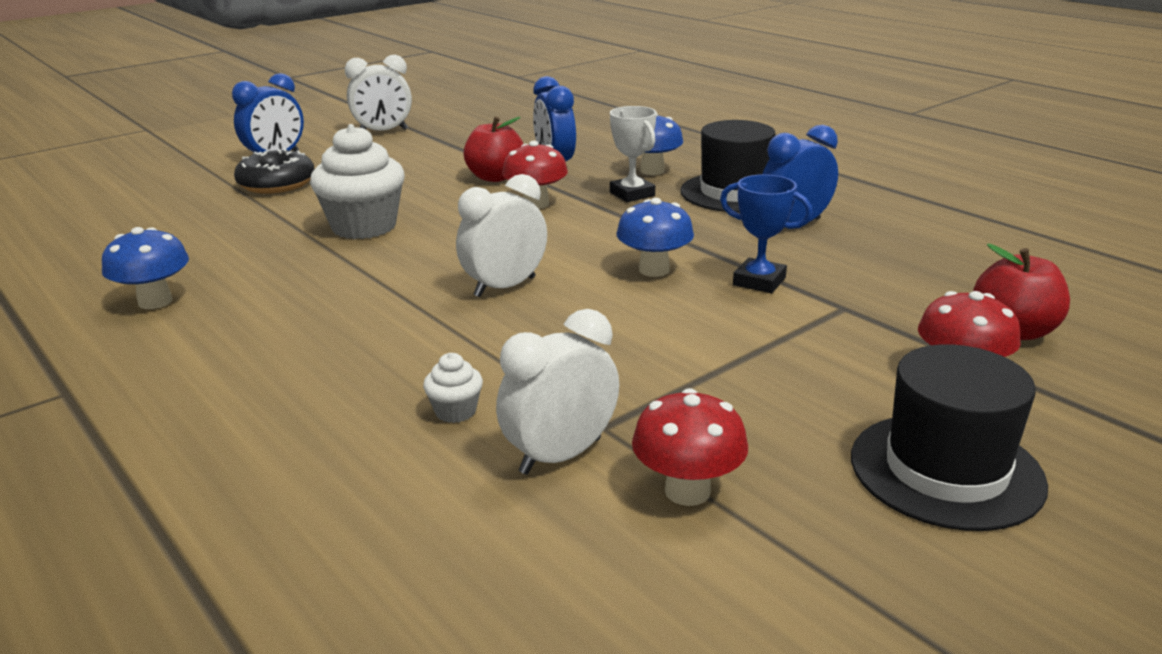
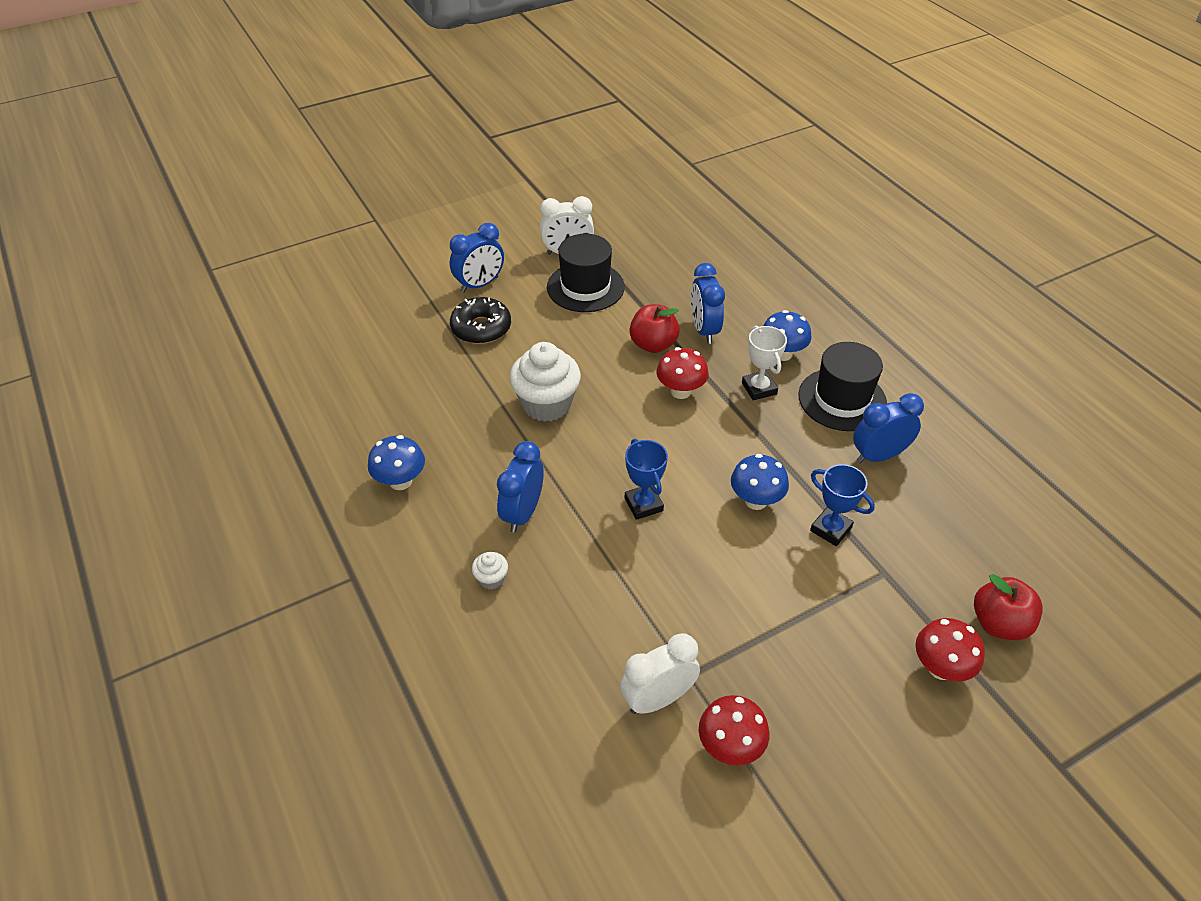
camera: 10 degrees right, 20 degrees up
(334, 310) = (522, 513): none -> blue clock
(455, 411) = (597, 642): white cupcake -> white cupcake (491, 579)
(504, 287) = (643, 504): white clock -> blue trophy
(946, 470) = (897, 759): black hat -> black hat (585, 287)

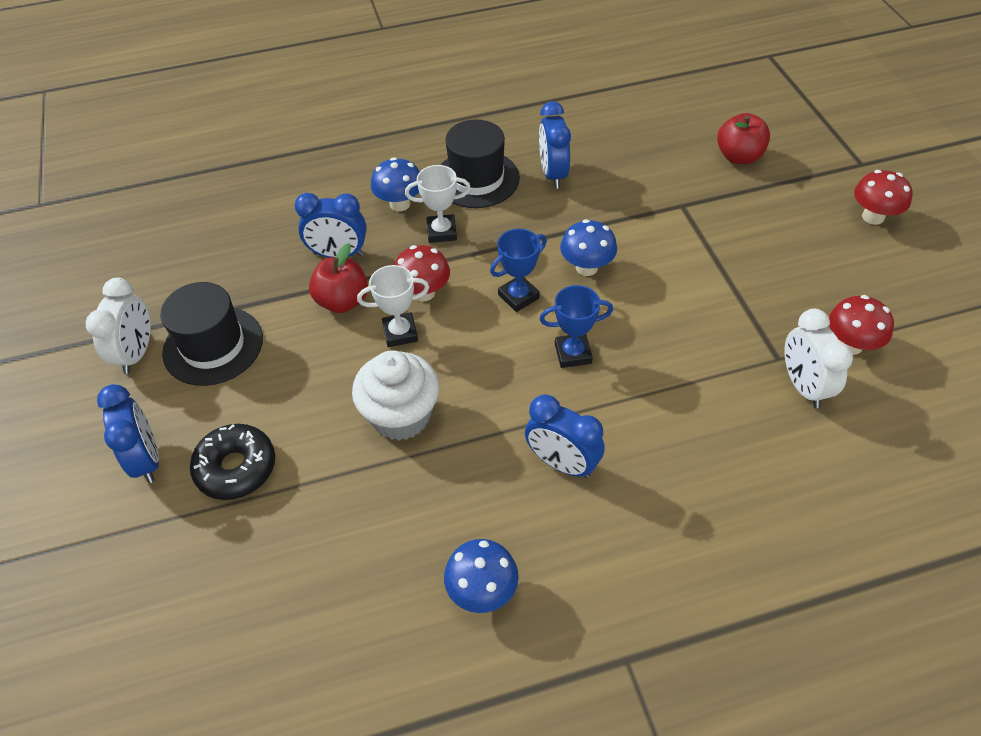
camera: 75 degrees left, 5 degrees up
(491, 579) = (649, 506): white cupcake -> none
(631, 386) = (400, 333): none -> white trophy
(831, 529) = (630, 225): blue trophy -> blue trophy (518, 296)
(940, 668) = (777, 199): red mushroom -> red mushroom (873, 217)

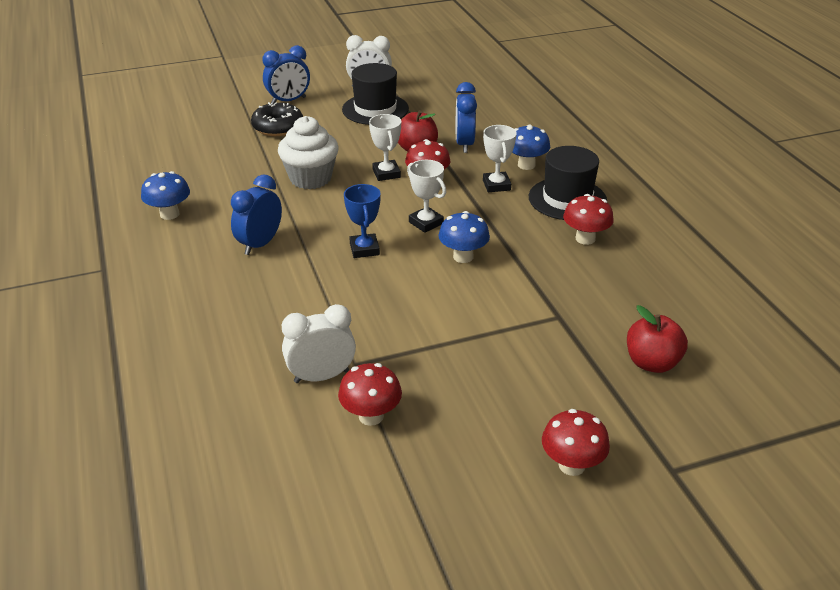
camera: 85 degrees right, 15 degrees down
(518, 296) = (426, 223): blue trophy -> white trophy
(553, 174) = (585, 238): blue clock -> red mushroom

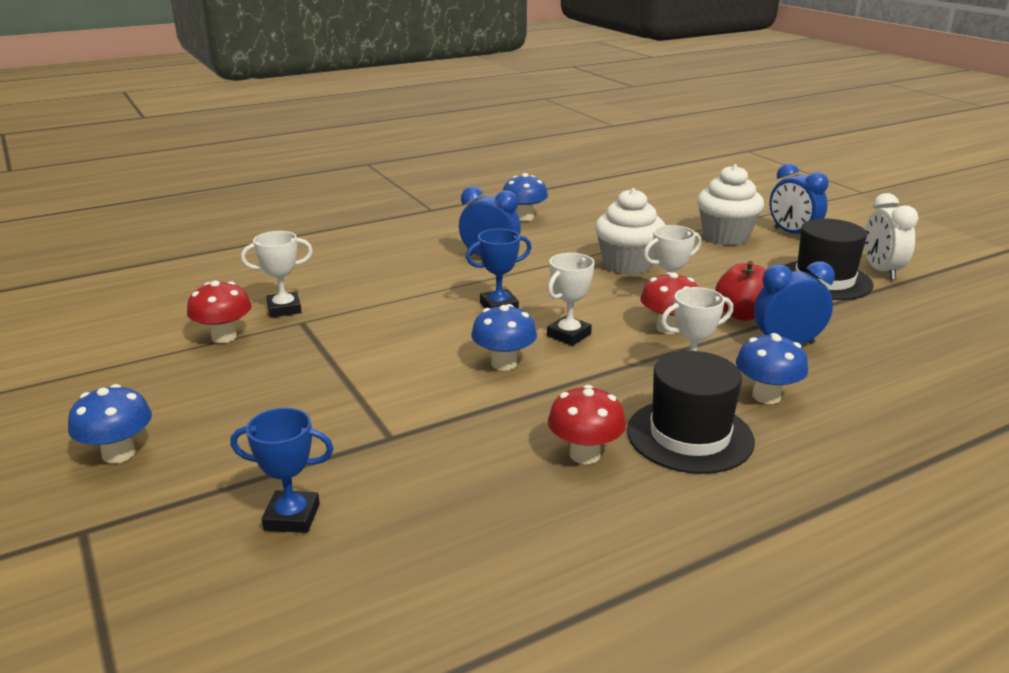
camera: 80 degrees right, 10 degrees down
(278, 127) = (725, 236): black donut -> white cupcake
(321, 376) = (284, 309): white clock -> white trophy
(571, 465) = (118, 454): red mushroom -> blue mushroom
(652, 363) = (292, 517): red apple -> blue trophy

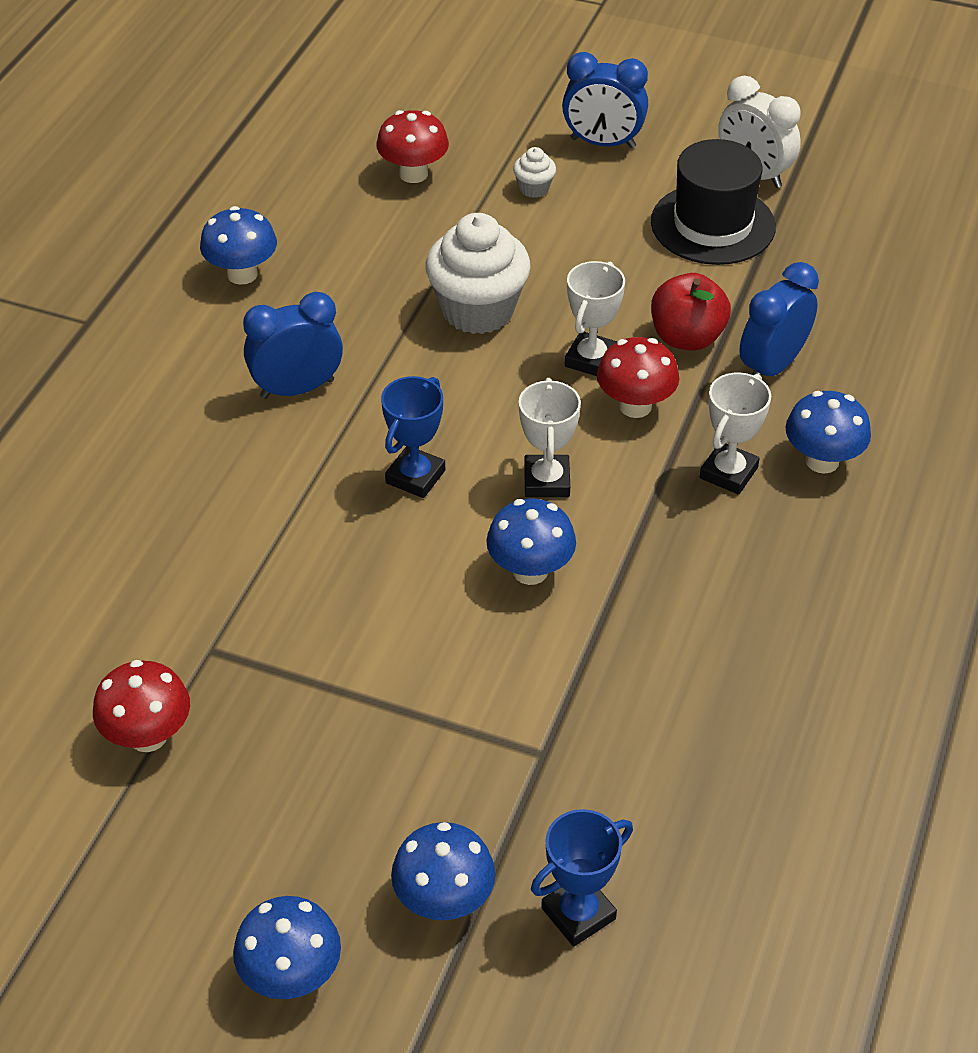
camera: 40 degrees left, 20 degrees up
(236, 468) = (444, 901): none -> blue mushroom
(284, 309) = (155, 641): white trophy -> none
(585, 454) = (745, 650): red mushroom -> red mushroom (413, 174)
(689, 436) = (808, 562): black hat -> none
(725, 236) = (534, 188): white cupcake -> white cupcake, size x0.44

